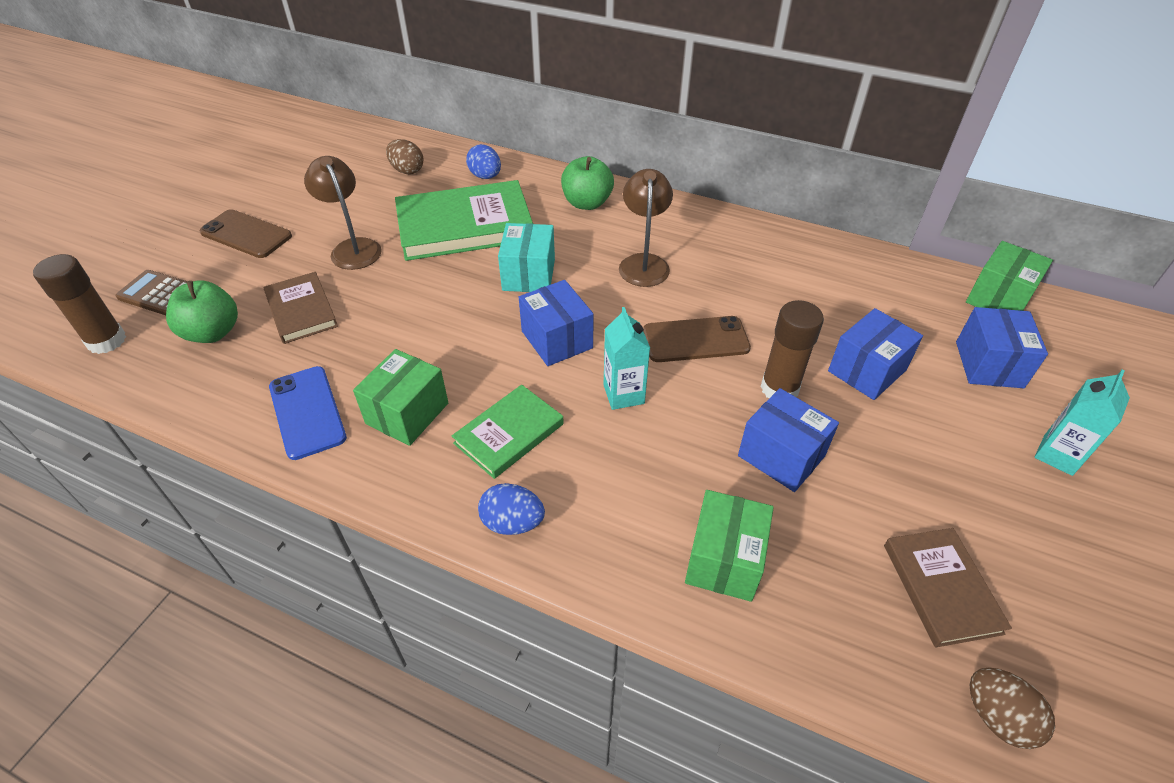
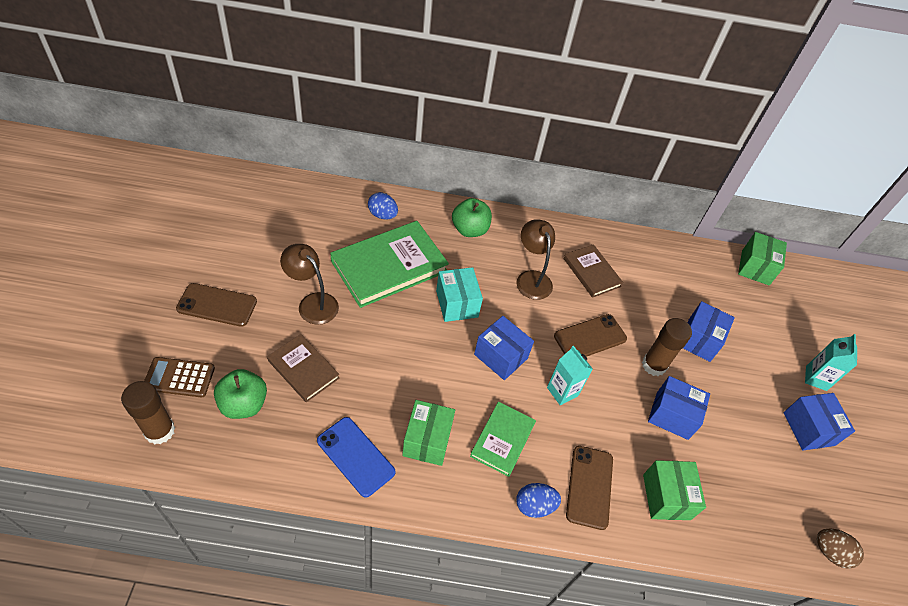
camera: 25 degrees left, 5 degrees up
(407, 170) = (317, 218): brown egg -> none
(606, 518) = (589, 487): none -> brown phone
(941, 588) = (783, 483): brown book -> brown book (591, 272)
(989, 364) = (764, 320): blue box -> blue box (808, 429)

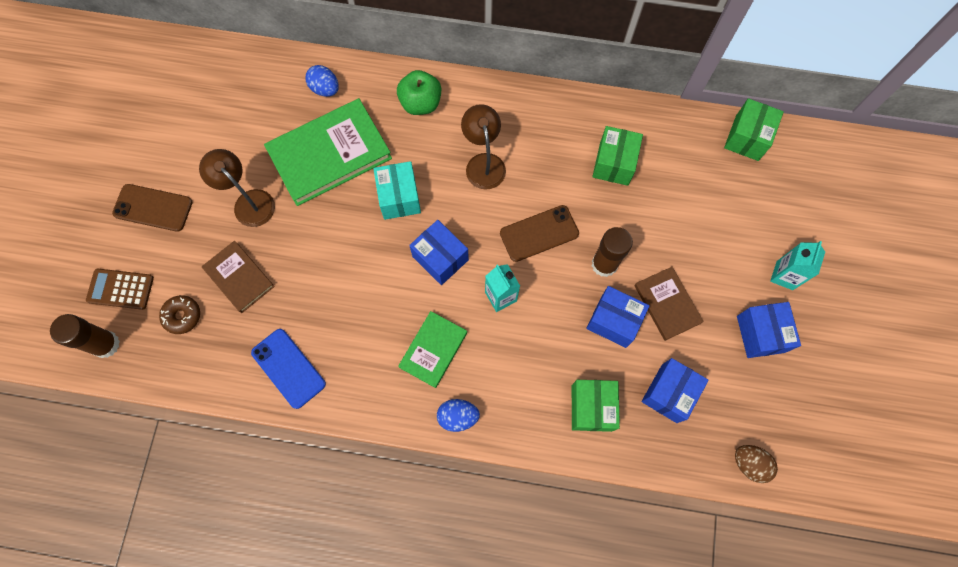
camera: 10 degrees right, 20 degrees up
(244, 404) = (182, 316): green apple -> brown donut
(427, 440) = (358, 351): green box -> green box (614, 163)
(589, 487) = (515, 397): brown phone -> none
(591, 272) = (552, 152): brown book -> brown book (667, 304)
(699, 340) = (660, 233): blue box -> blue box (669, 393)

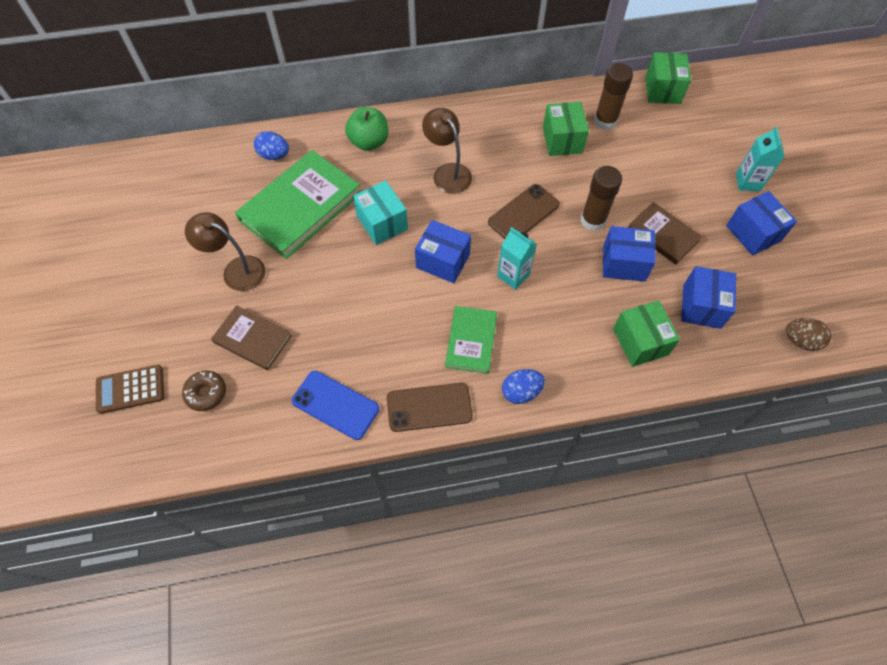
camera: 20 degrees left, 10 degrees down
(106, 344) = (132, 447): brown glue stick -> brown glue stick (605, 121)
(153, 208) = (139, 304): brown phone -> brown phone (429, 407)

